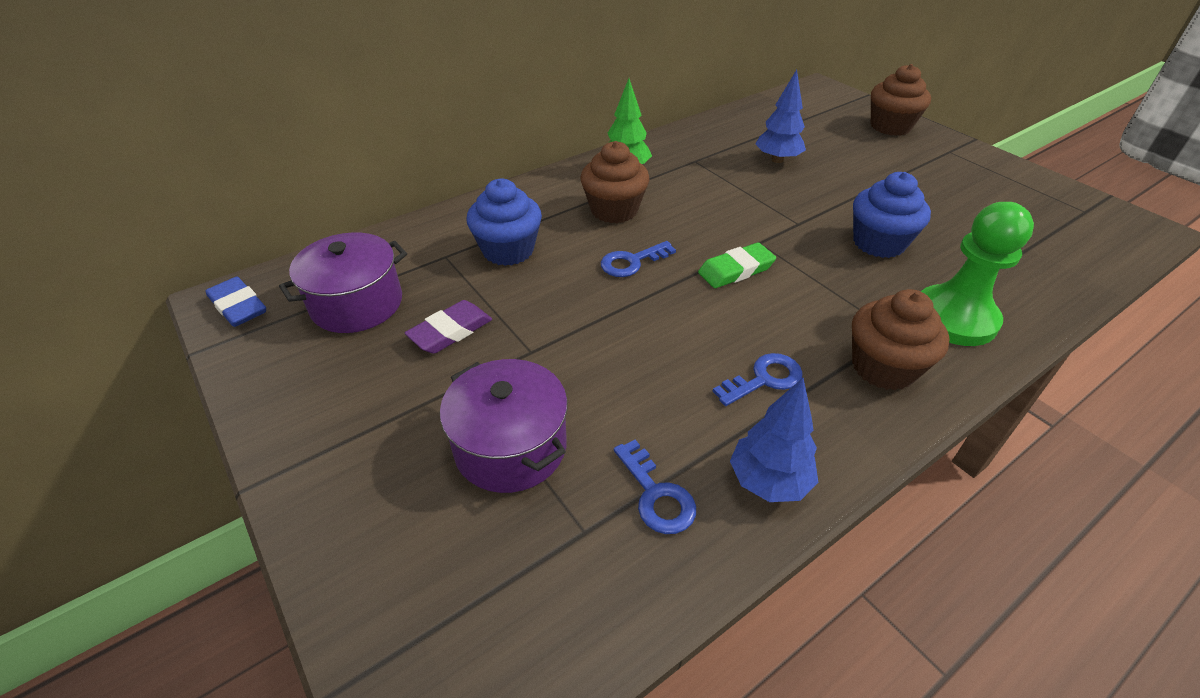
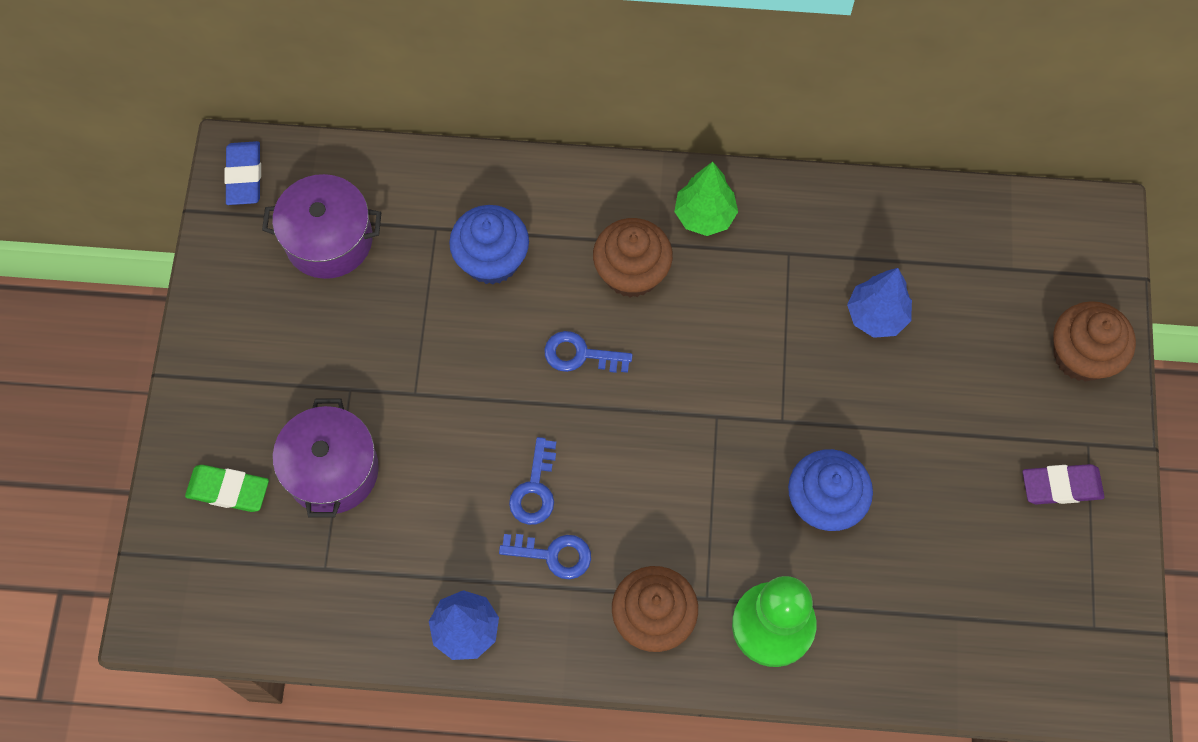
camera: 40 degrees right, 25 degrees up
(450, 331) = (374, 326): purple eraser -> purple eraser (1061, 486)
(656, 495) = (388, 580): blue key -> blue key (535, 489)
(736, 270) = (657, 432): green eraser -> green eraser (228, 490)

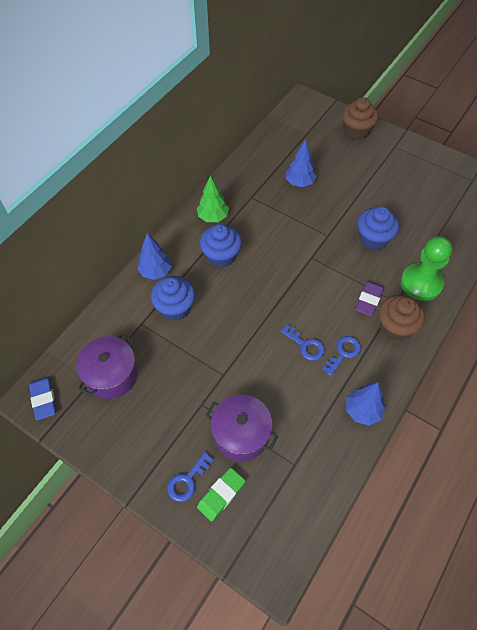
camera: 60 degrees left, 10 degrees down
(244, 176) = (44, 399): blue eraser -> blue eraser turned 45 degrees clockwise
(541, 193) = (156, 271): none -> blue tree
(580, 355) = (248, 294): blue key -> blue key (187, 480)
(631, 272) = (221, 256): brown cupcake -> blue cupcake
(1061, 486) = (408, 162): purple eraser -> purple eraser (369, 300)

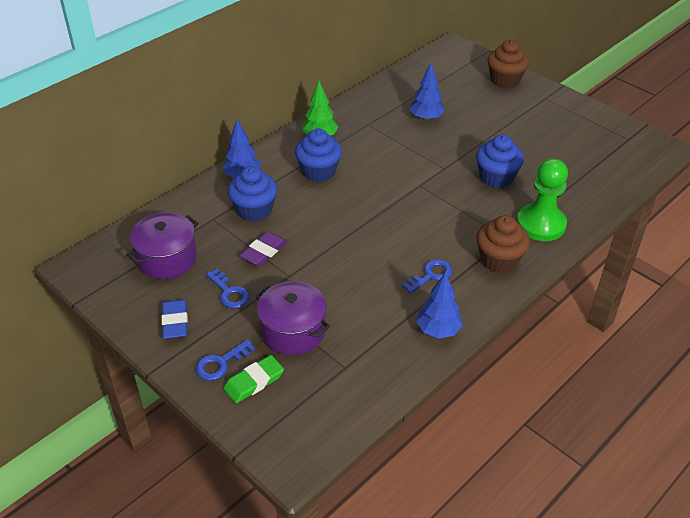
camera: 10 degrees right, 15 degrees down
(44, 399) = (88, 269): blue eraser -> blue eraser (175, 322)
(305, 345) = (389, 262): blue key -> blue key (229, 292)
(369, 300) = (474, 231): purple eraser -> purple eraser (264, 251)

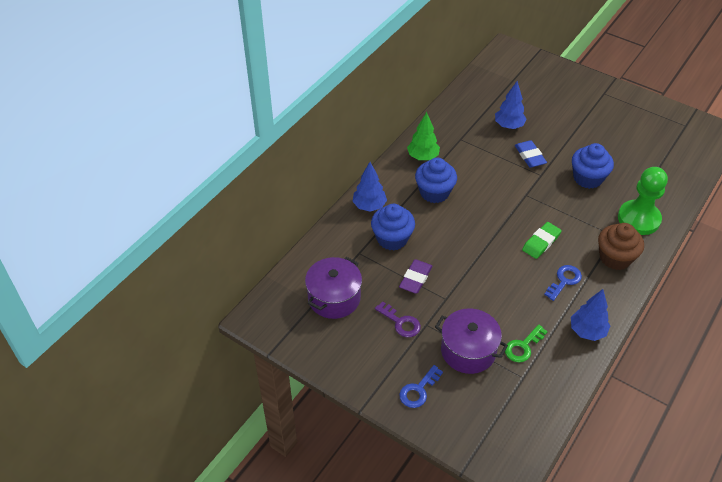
camera: 10 degrees left, 5 degrees up
(175, 322) = (365, 357): blue eraser -> blue eraser (530, 156)
(229, 292) = (401, 322): blue key -> purple key
(254, 382) = (452, 403): green eraser -> green eraser (541, 242)
(357, 336) = (523, 347): none -> green key
(505, 80) = (564, 78): brown cupcake -> none

